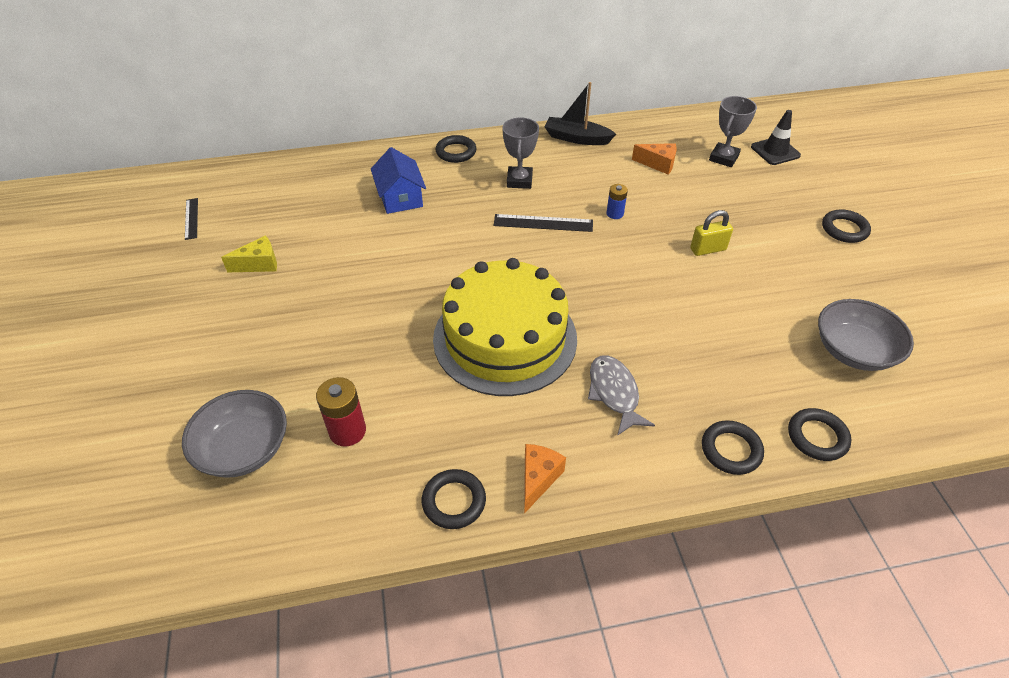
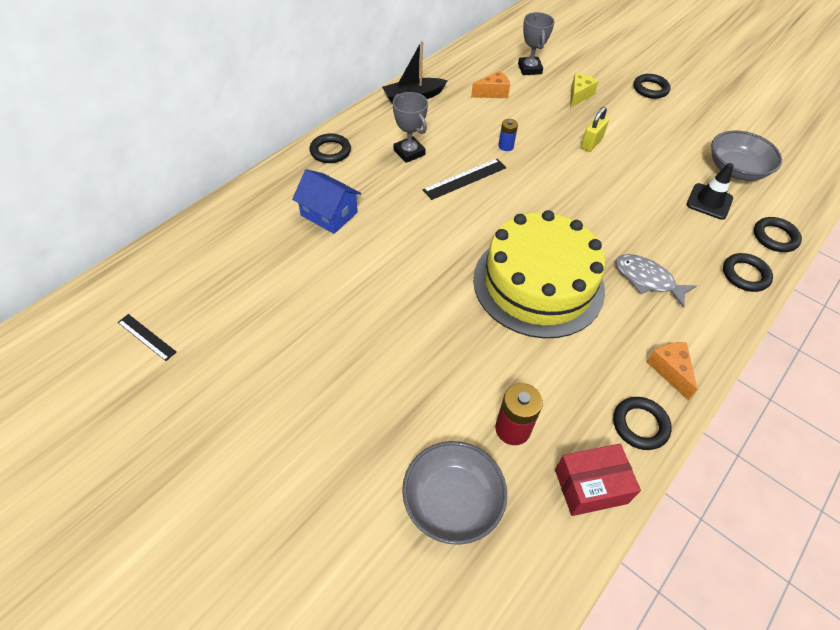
camera: 40 degrees left, 5 degrees up
(259, 264) = (271, 341): yellow cheese -> yellow cheese (579, 96)
(354, 515) = (590, 486): none -> red box
(775, 151) = (555, 50): black traffic cone -> black traffic cone (709, 201)

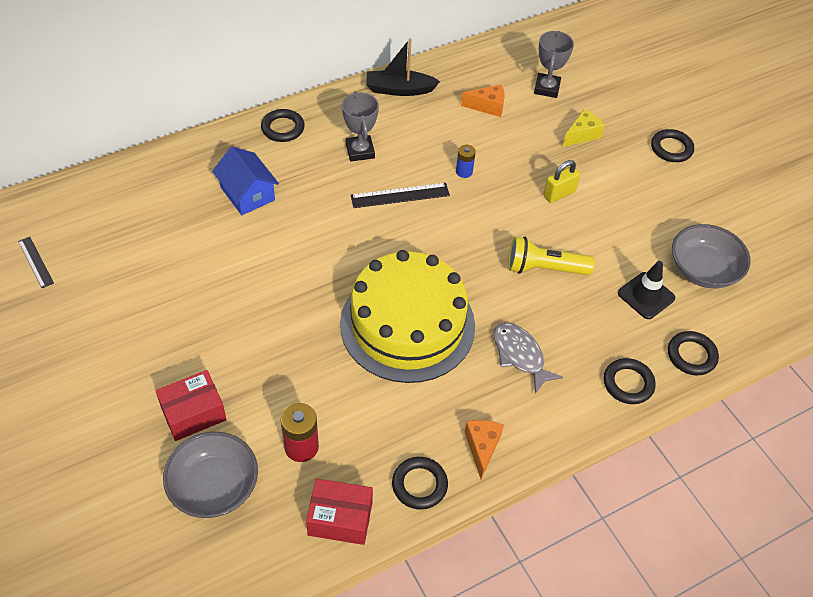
camera: 20 degrees right, 0 degrees up
(390, 434) = (193, 413): none -> red box
(618, 203) = (544, 268): none -> yellow flashlight

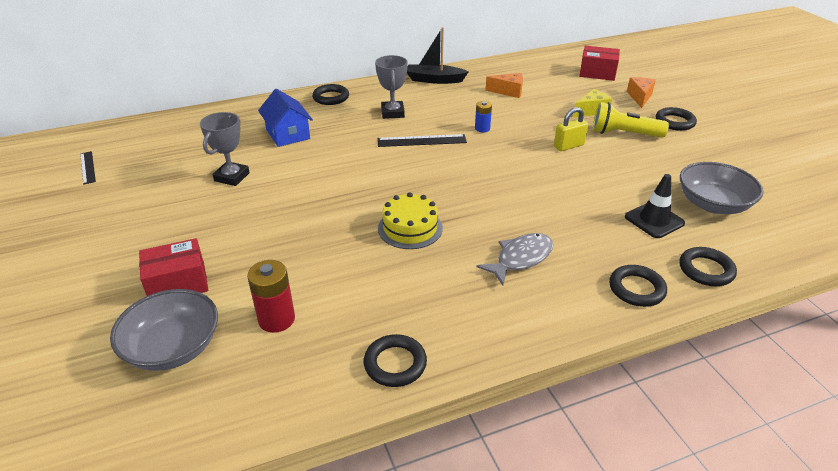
camera: 10 degrees right, 15 degrees down
(340, 518) = (298, 389): red box -> red box (597, 73)
(407, 324) = (410, 228): yellow cake -> yellow cake, size x0.48
(482, 447) = (470, 334): orange cheese -> orange cheese (640, 97)
(520, 355) = (520, 258): grey fish -> grey fish turned 75 degrees clockwise
(544, 268) = (551, 195): yellow flashlight -> yellow flashlight (623, 134)
(547, 88) = (561, 83): grey trophy -> grey trophy (232, 177)

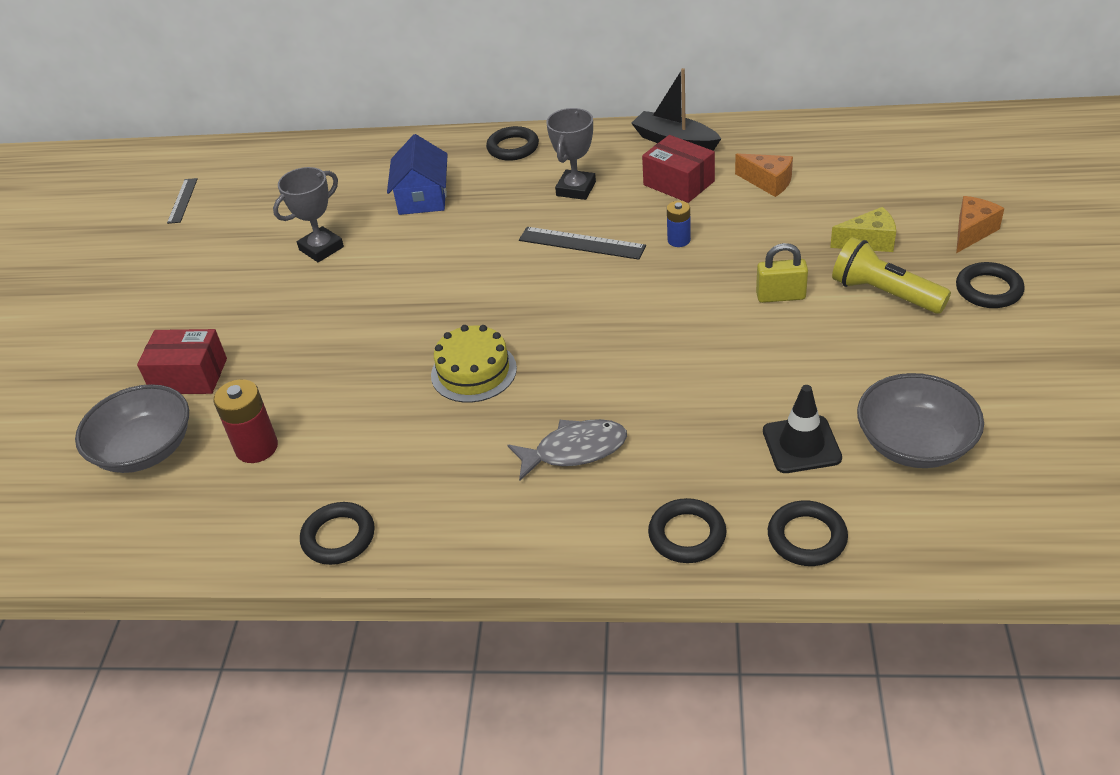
camera: 30 degrees right, 5 degrees up
(597, 73) = (941, 172): red box -> red box (679, 183)

